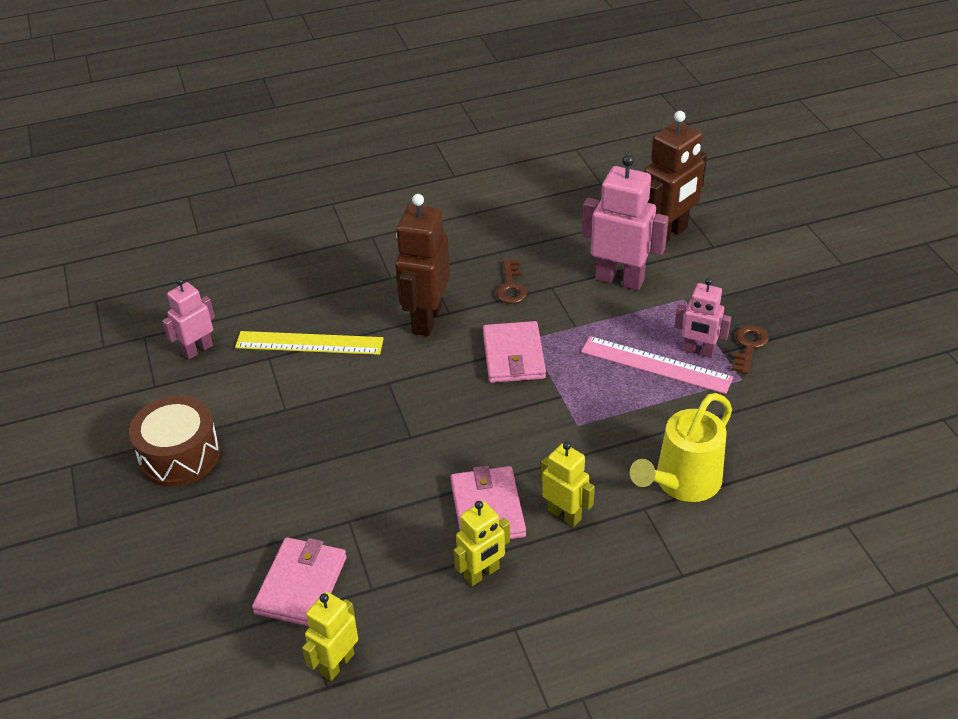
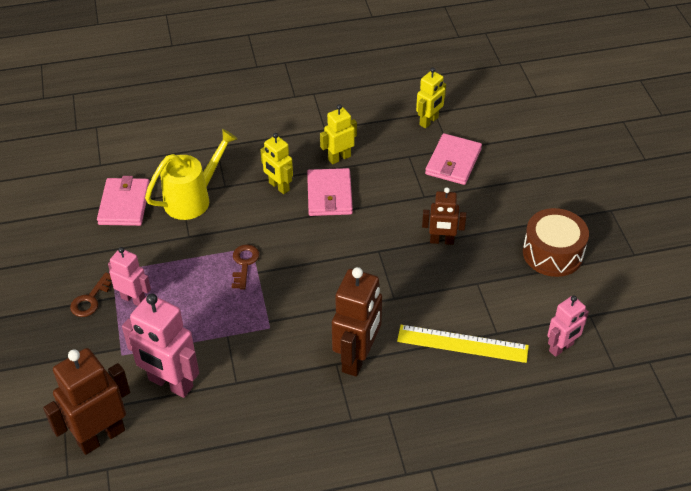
camera: 175 degrees left, 5 degrees up
(326, 457) = (442, 241): none -> brown robot
(511, 287) = (274, 387): brown key -> brown key (244, 264)
(513, 356) = (287, 311): pink wallet -> pink wallet (124, 204)
(656, 364) = (173, 291): pink ruler -> none

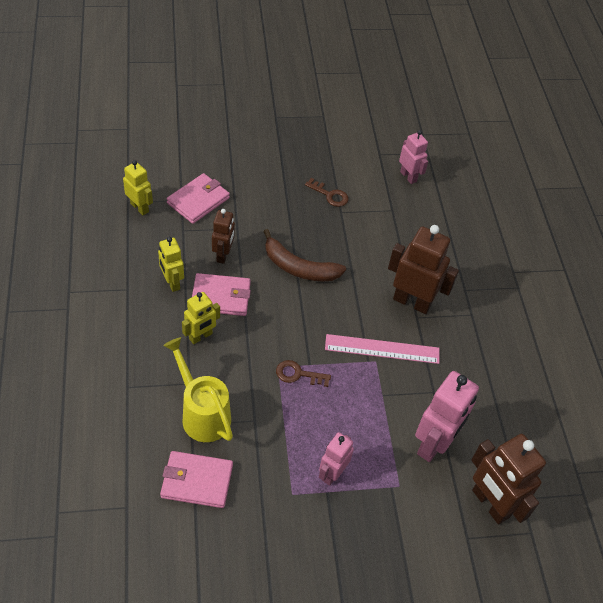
camera: 90 degrees left, 5 degrees up
(91, 299) = (328, 515): brown key -> brown key (330, 195)
(286, 332) = (382, 349): none -> pink ruler
(383, 252) = (299, 267): none -> brown banana
(442, 241) = (292, 225): brown robot -> brown robot (223, 255)
(453, 162) = (198, 200): pink wallet -> pink wallet turned 75 degrees counterclockwise
(462, 343) = (401, 232): yellow ruler -> none
(552, 253) = (316, 160): brown drum -> none

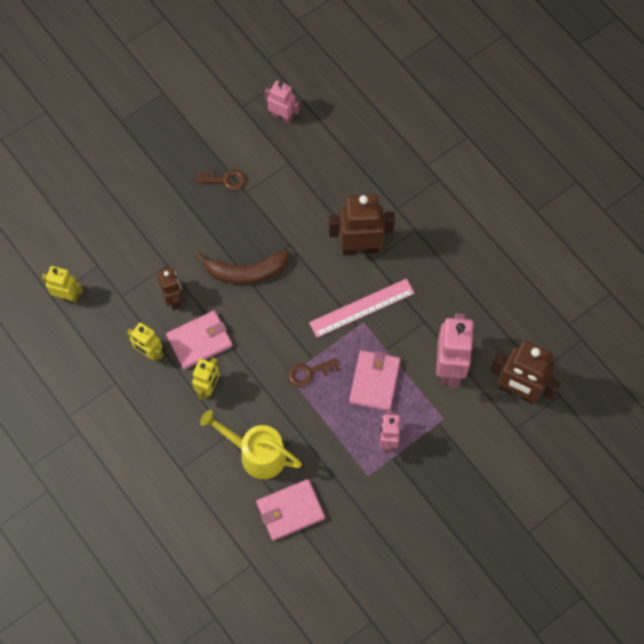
camera: 25 degrees left, 15 degrees up
(198, 200) = (114, 257): pink wallet -> pink wallet (374, 381)

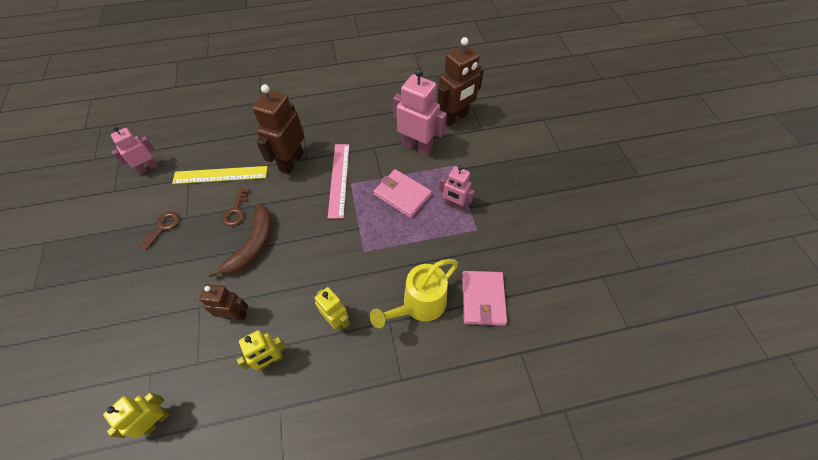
camera: 65 degrees left, 10 degrees down
(200, 341) = (289, 309): pink wallet -> none
(308, 190) = (220, 175): none -> yellow ruler
(309, 372) = (369, 235): brown key -> brown key (236, 210)

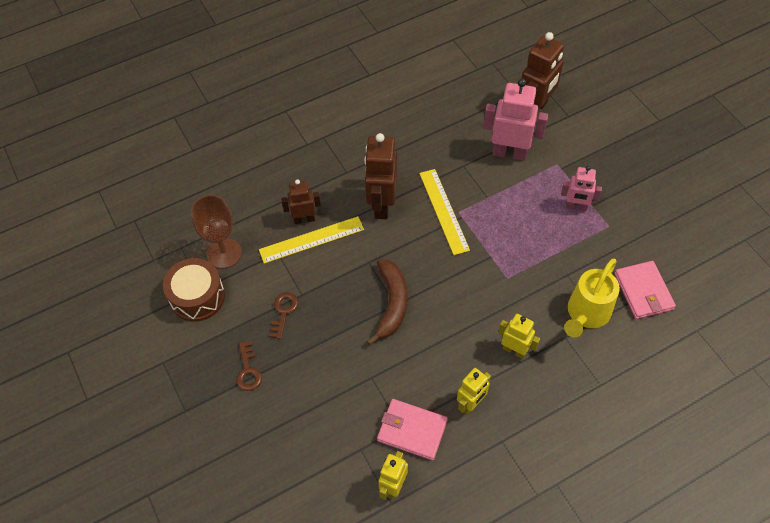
camera: 15 degrees left, 0 degrees up
(106, 196) = (197, 297): none -> brown drum
(148, 168) = (224, 253): pink robot -> brown goblet
(235, 315) = (412, 374): brown robot -> brown robot (304, 219)
(236, 210) = (352, 273): brown key -> brown key (248, 370)
(339, 179) = (444, 211): pink ruler -> yellow ruler
(402, 194) = (518, 210): pink wallet -> pink wallet (412, 430)

